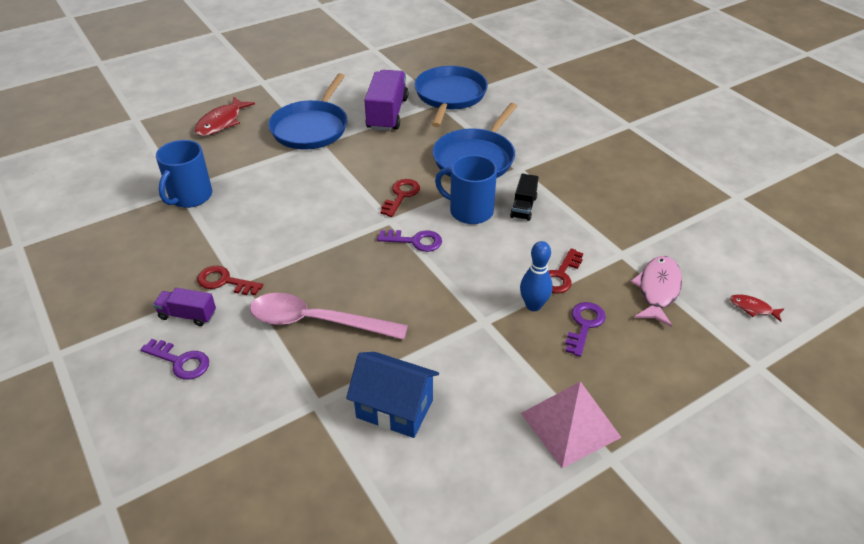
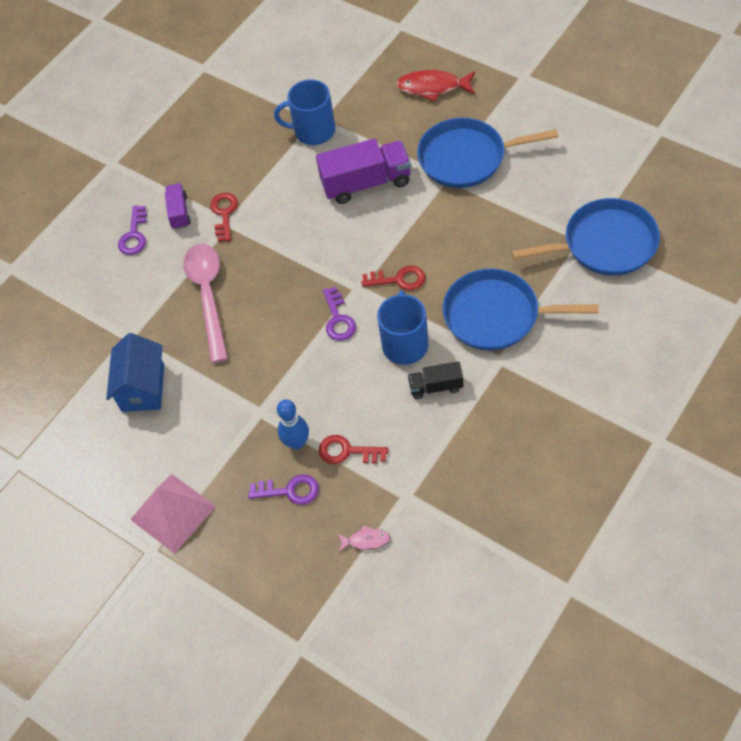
camera: 75 degrees right, 15 degrees up
(387, 114) = (531, 205): purple truck -> purple truck (366, 183)
(658, 290) = (366, 541): pink fish -> pink fish, size x0.53
(753, 308) = (379, 633): red fish -> none

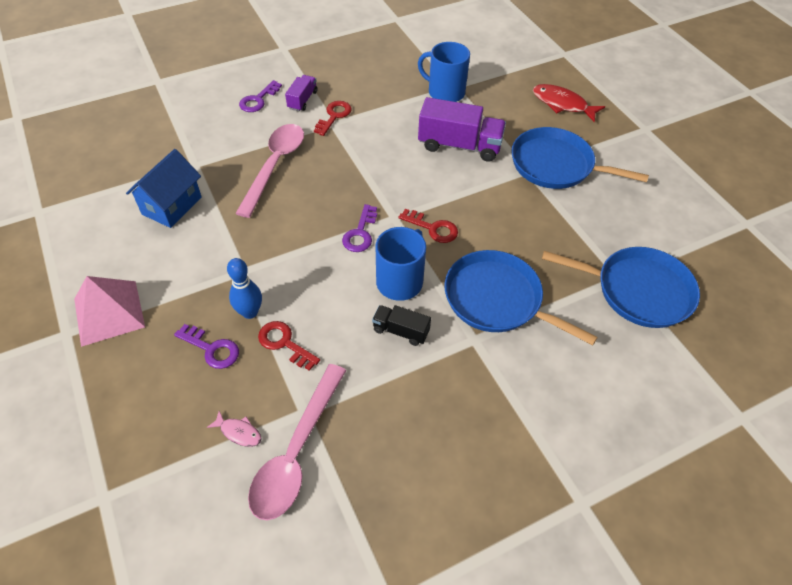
camera: 20 degrees right, 5 degrees down
(423, 528) = (297, 452): none -> pink spoon

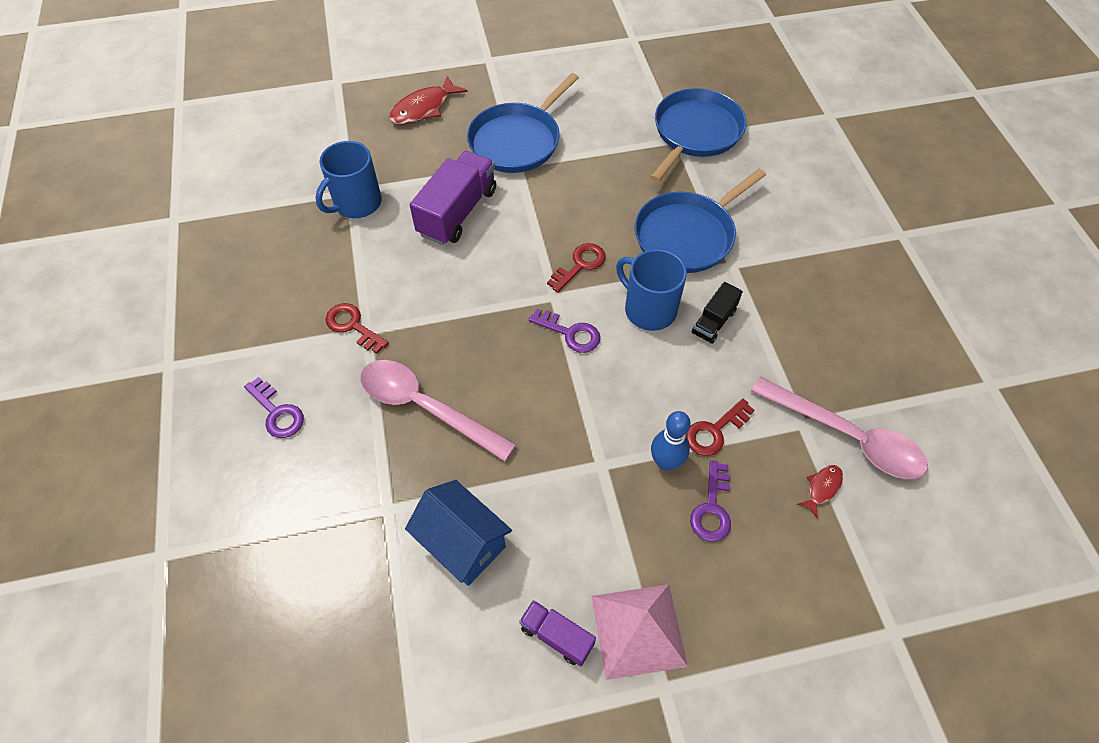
camera: 75 degrees left, 5 degrees up
(211, 349) = (712, 508): purple key -> purple key turned 150 degrees clockwise
(238, 432) = (822, 488): pink fish -> red fish
(302, 100) = (303, 357): purple truck -> purple truck (557, 636)

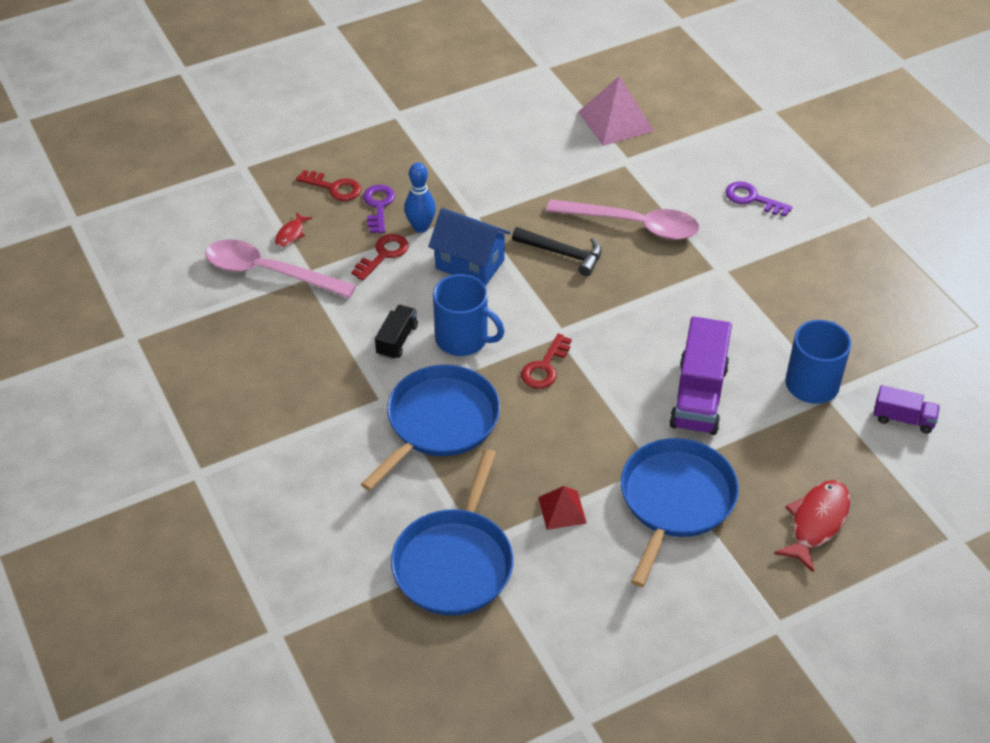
camera: 165 degrees right, 10 degrees down
(353, 326) = (734, 270): red key -> red key (334, 187)
(463, 543) = (560, 154): blue house -> blue house (470, 264)
(518, 386) = (562, 254): none -> black hammer
(557, 636) = (475, 123): purple truck -> purple truck (903, 419)
(570, 333) = (532, 303): purple key -> none
(605, 151) = (562, 510): none -> red pyramid
(638, 630) = (420, 135): pink pyramid -> pink pyramid (615, 121)

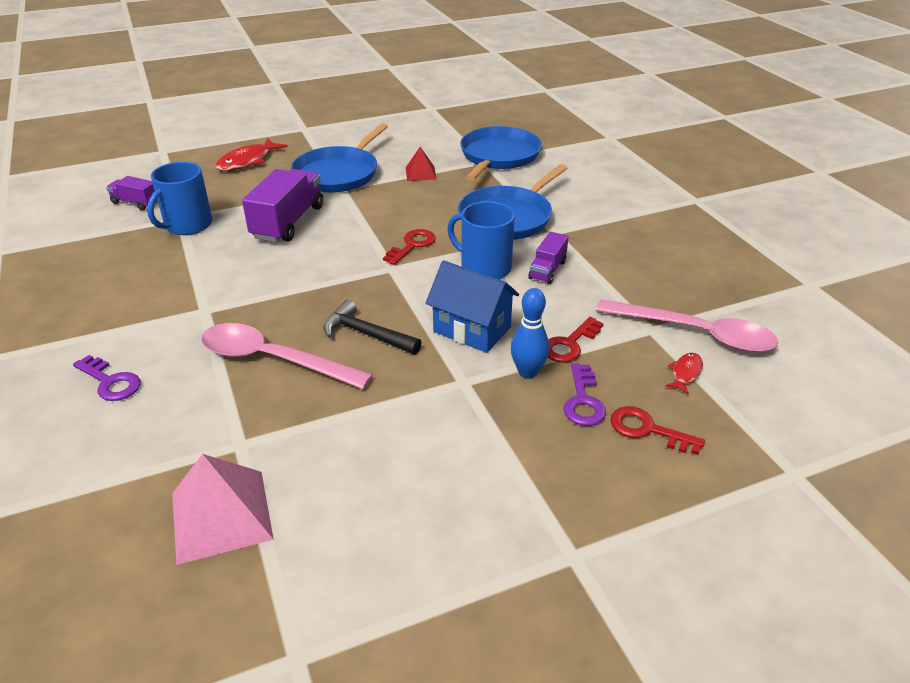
camera: 175 degrees left, 10 degrees down
(397, 340) = (547, 270): black truck -> purple truck

